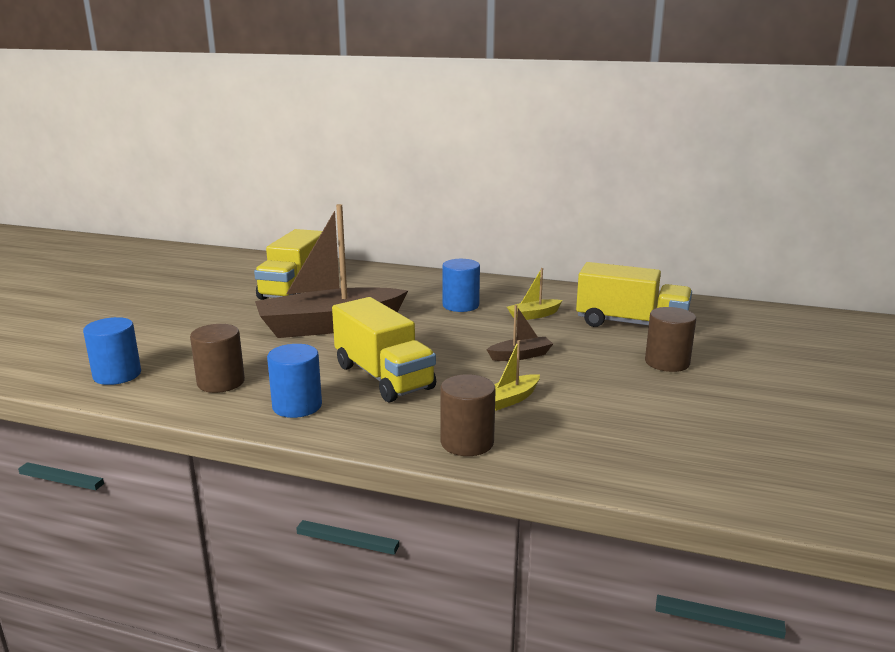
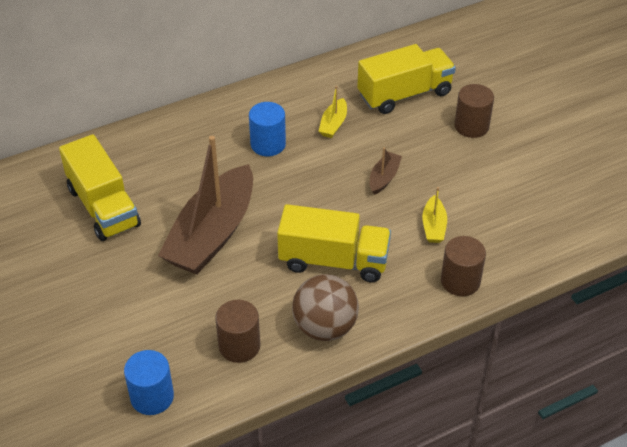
camera: 45 degrees left, 25 degrees up
(297, 406) = (325, 327): blue cylinder -> brown ball

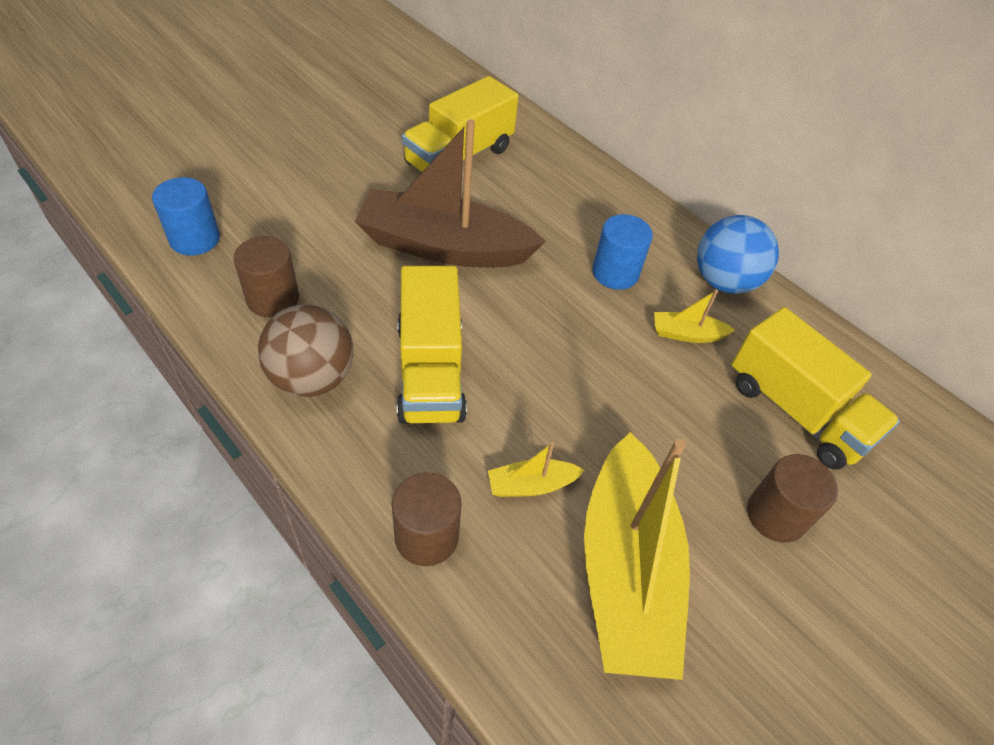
camera: 70 degrees right, 5 degrees up
(292, 92) = (724, 281): none -> blue ball
(384, 178) = (607, 407): brown boat -> none
(494, 197) = (626, 569): none -> yellow boat

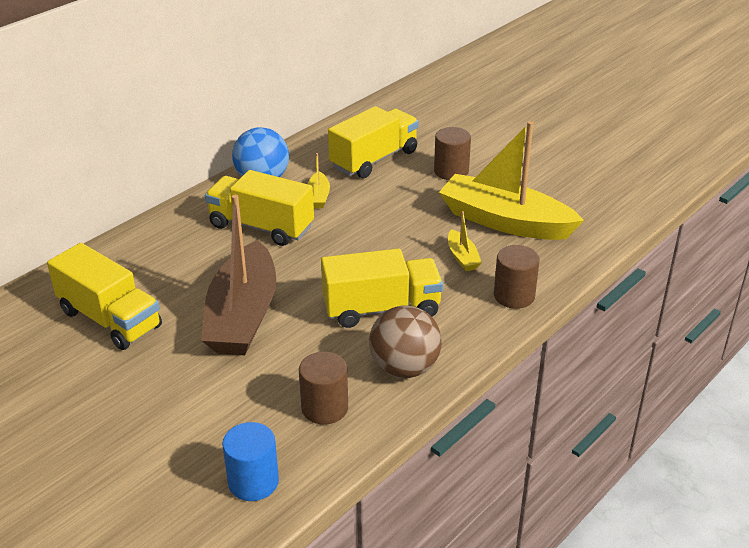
camera: 90 degrees left, 15 degrees down
(615, 273) = (261, 227): blue cylinder -> yellow truck
(626, 569) = (505, 221): yellow boat -> yellow boat turned 150 degrees counterclockwise

